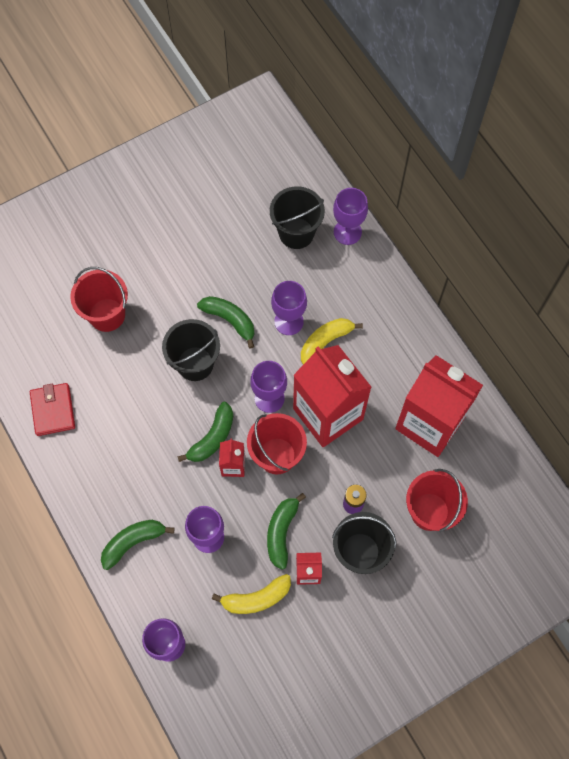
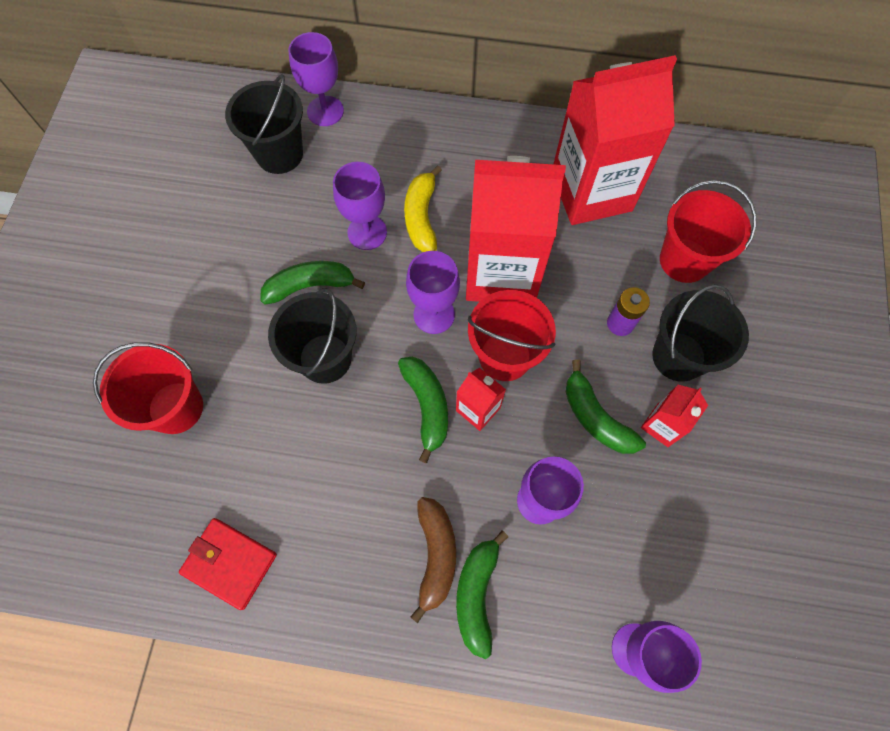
camera: 50 degrees left, 0 degrees up
(136, 506) = (435, 555): none -> brown banana
(256, 598) = (652, 503): yellow banana -> none

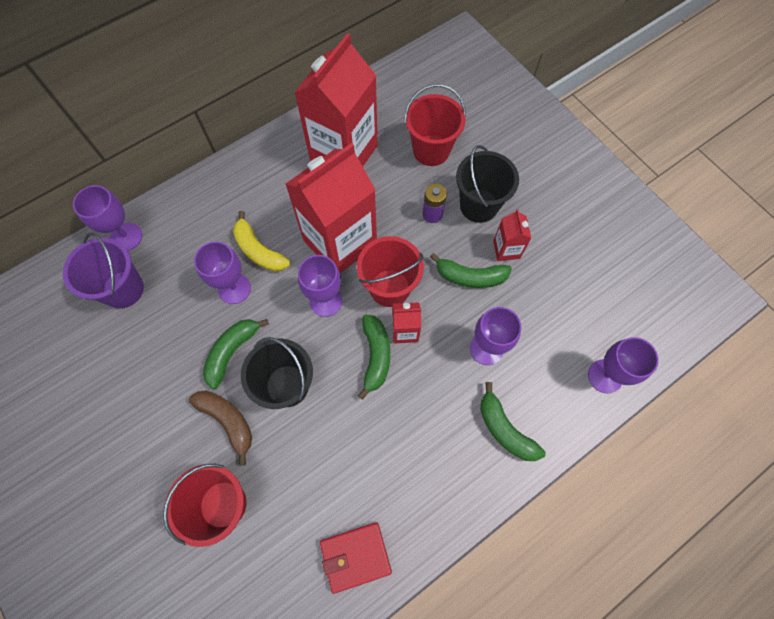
camera: 45 degrees left, 0 degrees up
(279, 154) = (123, 289): black bucket -> purple bucket
(427, 406) = (375, 356): green banana -> green banana turned 60 degrees clockwise
(435, 555) = (463, 431): brown banana -> brown banana (228, 421)

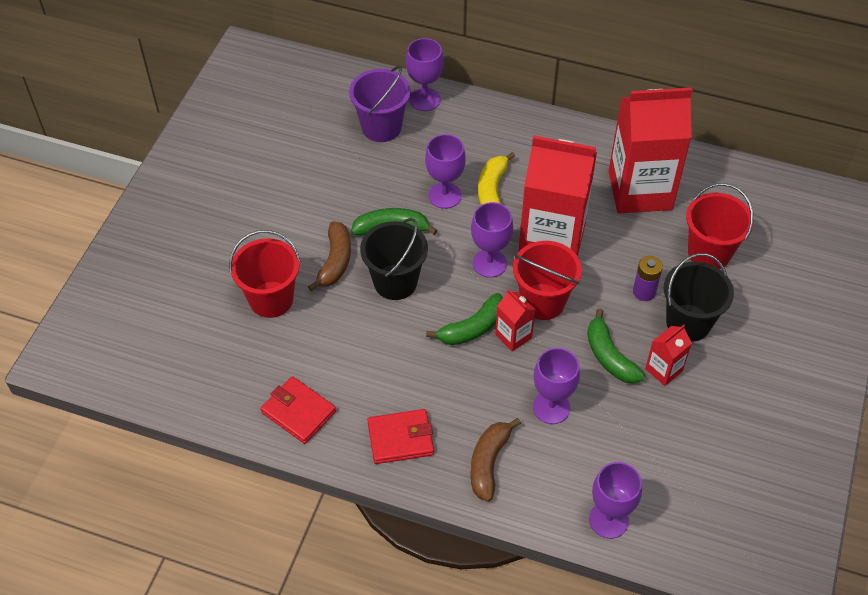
camera: 55 degrees right, 15 degrees down
(439, 484) = (400, 439): none -> red wallet
(504, 429) = (489, 463): green banana -> brown banana

